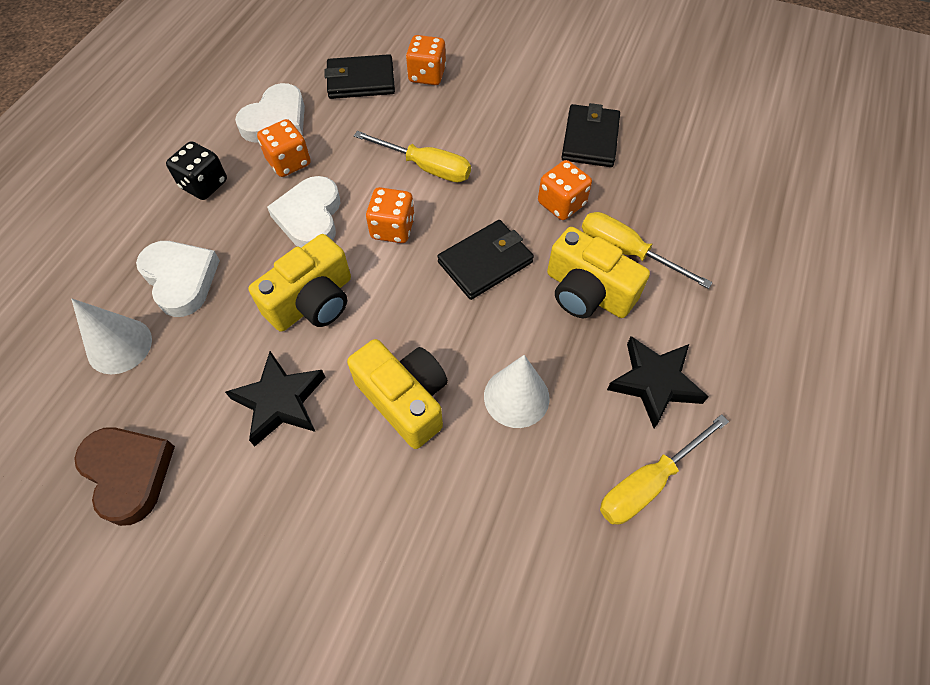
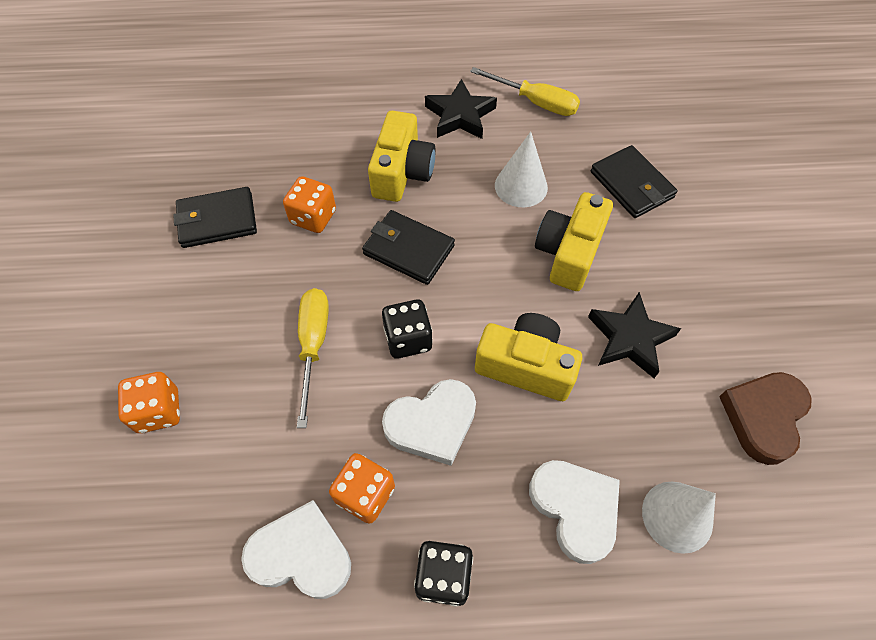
camera: 115 degrees left, 0 degrees up
(181, 279) = (575, 509): white heart -> white heart turned 120 degrees clockwise
(360, 81) = (191, 486): black wallet -> black wallet (631, 185)
(393, 228) = (408, 339): orange dice -> black dice
(626, 252) = (347, 159): yellow screwdriver -> none

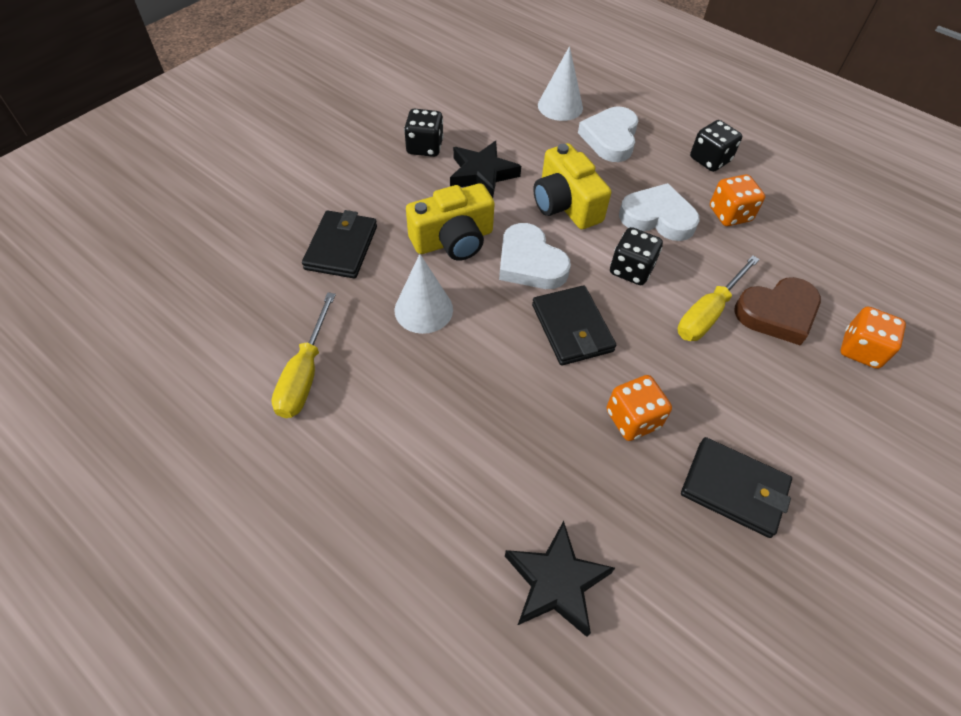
camera: 140 degrees left, 5 degrees down
(301, 554) = (789, 214): white heart -> white heart (530, 263)
(402, 172) = (510, 401): yellow camera -> none
(460, 115) = (389, 418): black star -> black star (556, 582)
(535, 102) = (305, 374): yellow screwdriver -> yellow screwdriver turned 150 degrees counterclockwise
(712, 326) = (424, 147): none -> black dice
(763, 417) = (461, 104): brown heart -> brown heart (777, 313)

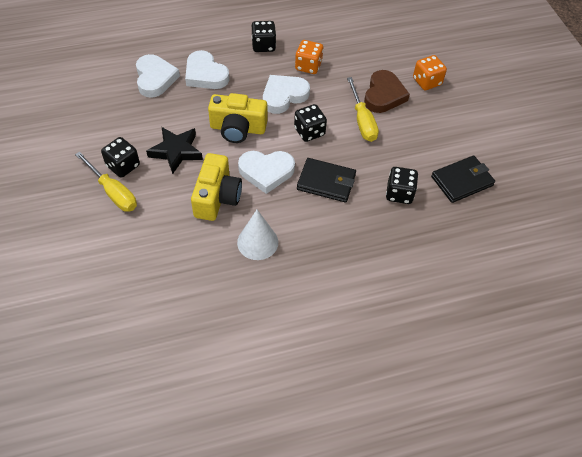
camera: 55 degrees left, 0 degrees up
(305, 374) = (257, 327): yellow screwdriver -> yellow screwdriver (113, 192)
(341, 247) = (171, 258): black wallet -> none
(556, 582) = (462, 281): black star -> none
(560, 106) = (155, 78): white cone -> white heart
(633, 419) = (399, 193): orange dice -> black dice

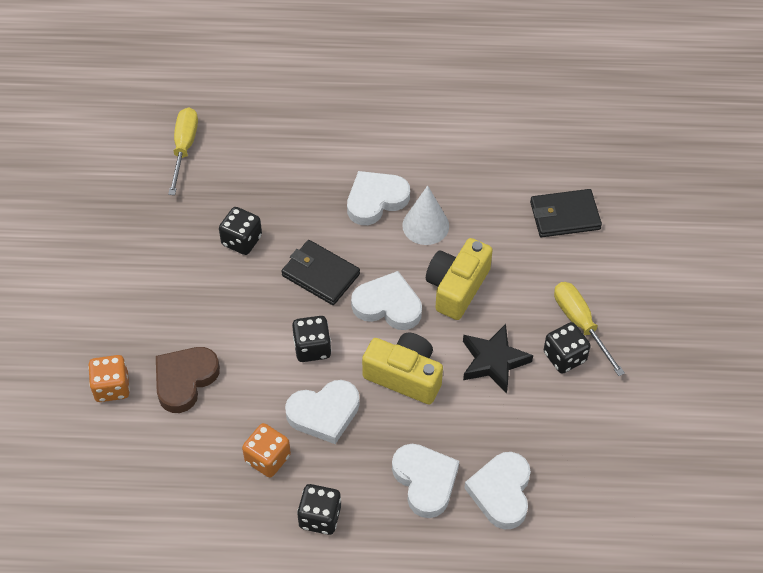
camera: 160 degrees left, 0 degrees up
(308, 254) = (376, 200): none -> white heart
(362, 121) = (235, 347): yellow screwdriver -> yellow screwdriver (184, 148)
(462, 181) = (159, 237): black wallet -> black wallet (564, 216)

